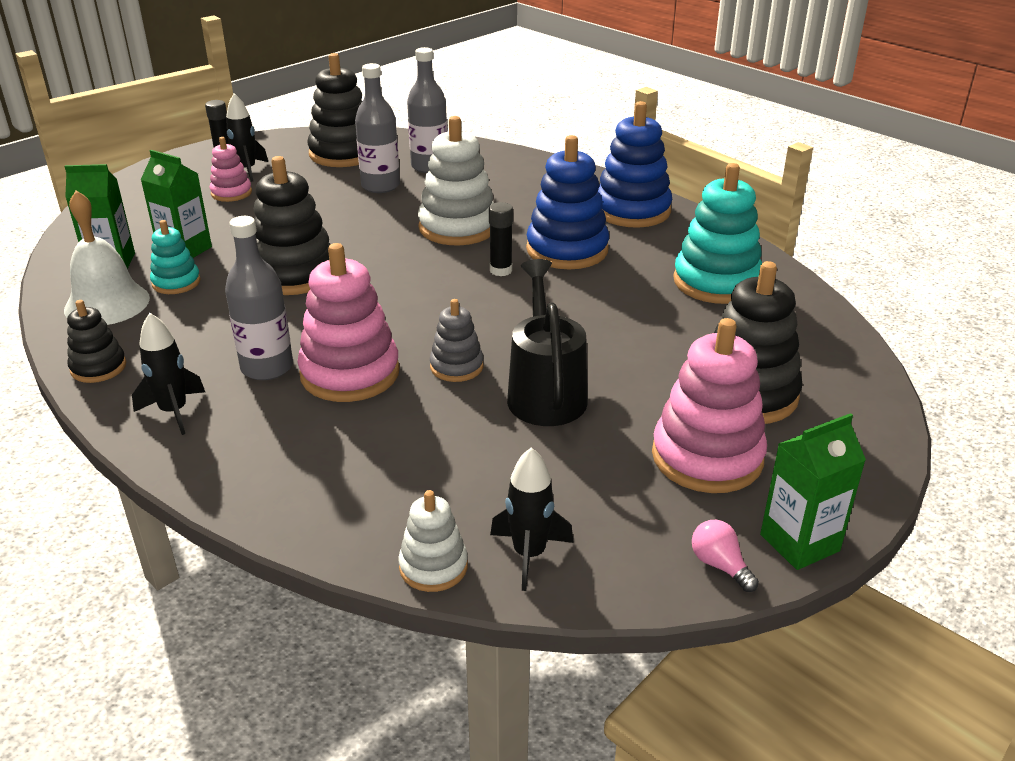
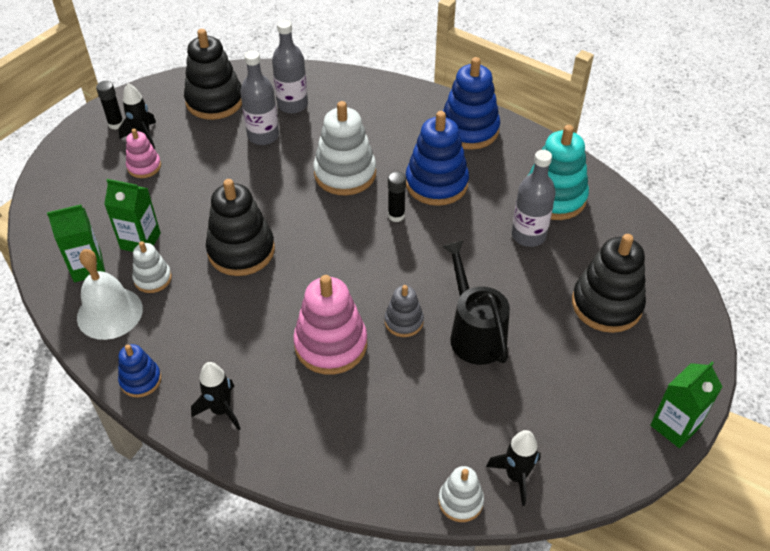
camera: 15 degrees left, 15 degrees up
(98, 367) = (140, 380): black stacking toy -> blue stacking toy
(176, 282) = (153, 278): turquoise stacking toy -> white stacking toy
(267, 367) = (268, 352): grey bottle -> grey bottle (528, 235)
(707, 457) = (598, 367): pink stacking toy -> none
(720, 565) = (633, 456): pink light bulb -> none

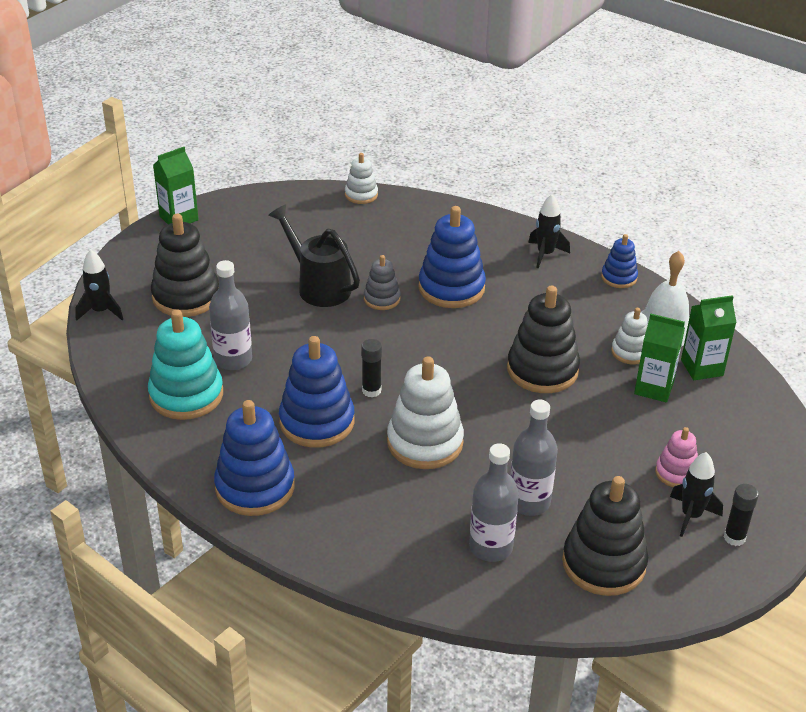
camera: 175 degrees left, 10 degrees down
(331, 344) = (451, 288): pink stacking toy -> blue stacking toy
(474, 332) = (319, 286): black watering can -> black watering can turned 150 degrees clockwise
(516, 476) = (316, 203): black rocket -> black rocket (101, 311)

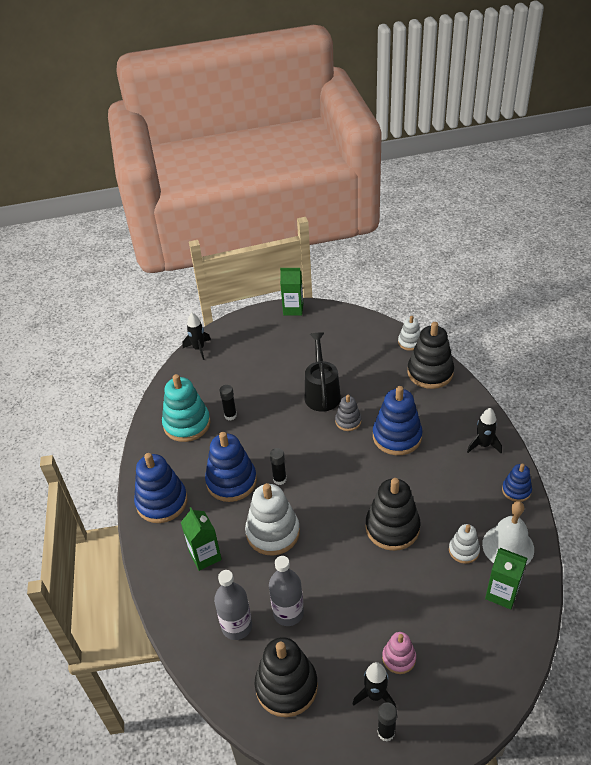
camera: 45 degrees right, 5 degrees up
(186, 296) = (247, 362): black stacking toy -> black stacking toy (430, 372)
(233, 359) = (230, 415): grey bottle -> black glue stick
(654, 388) = (451, 587): green carton -> green carton (205, 556)

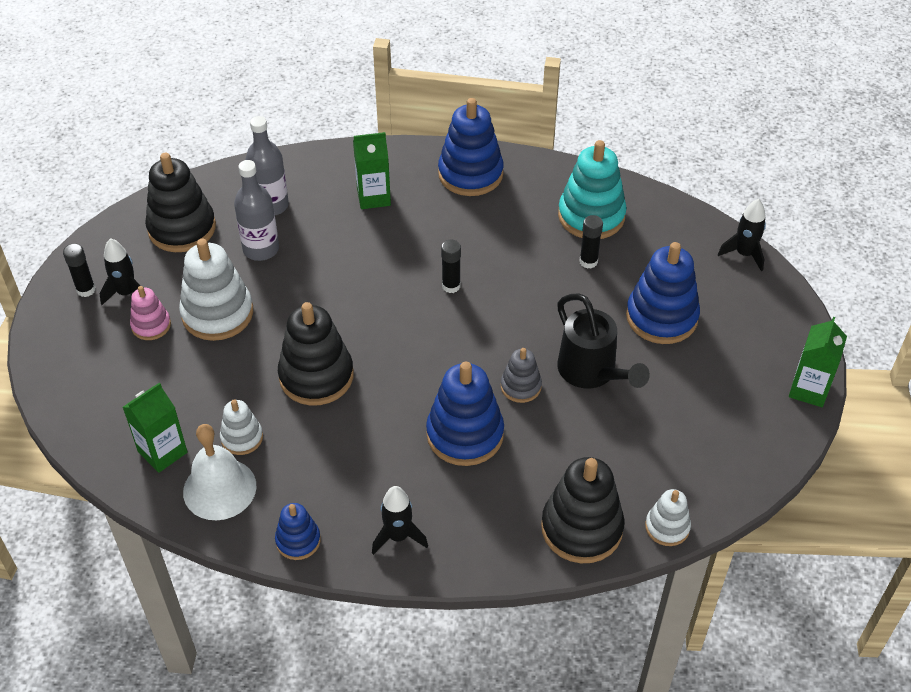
camera: 105 degrees right, 5 degrees up
(231, 481) = (471, 240): blue stacking toy -> blue stacking toy (661, 317)
(273, 532) = (373, 261): white stacking toy -> white stacking toy (217, 313)
(322, 393) = (592, 372): black watering can -> black watering can turned 45 degrees clockwise

